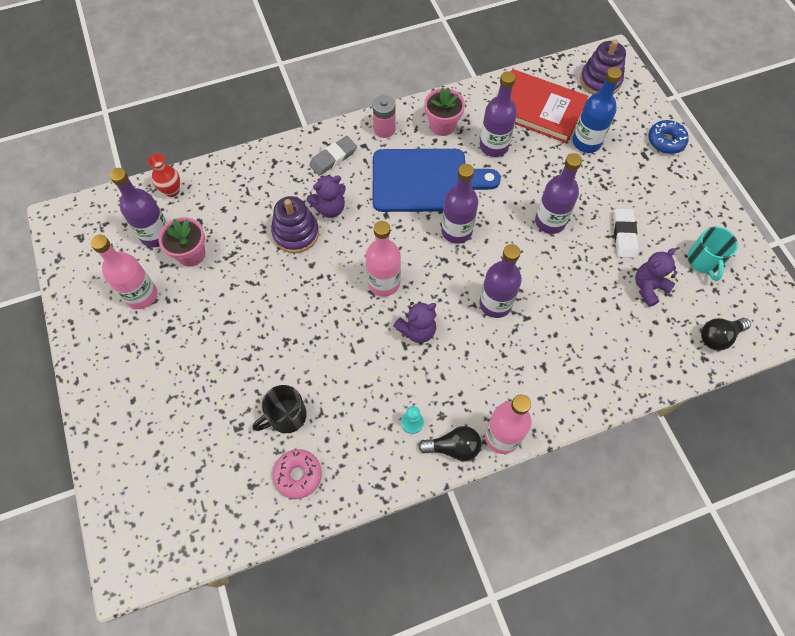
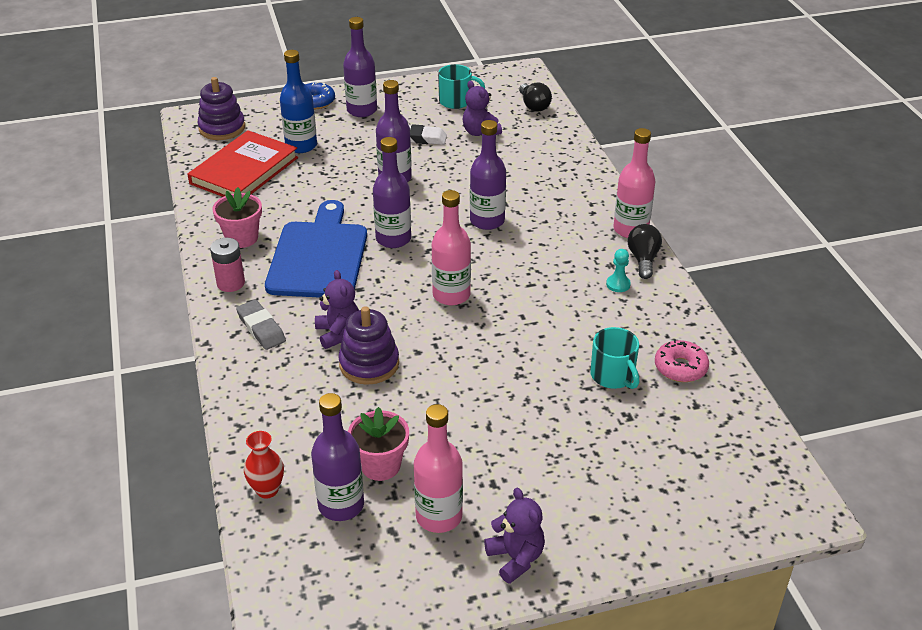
camera: 85 degrees left, 25 degrees down
(286, 416) = (613, 376): black mug -> turquoise mug
(417, 330) = (513, 274): purple teddy bear -> purple teddy bear (515, 558)
(494, 146) = (285, 204): purple bottle -> purple bottle (362, 110)

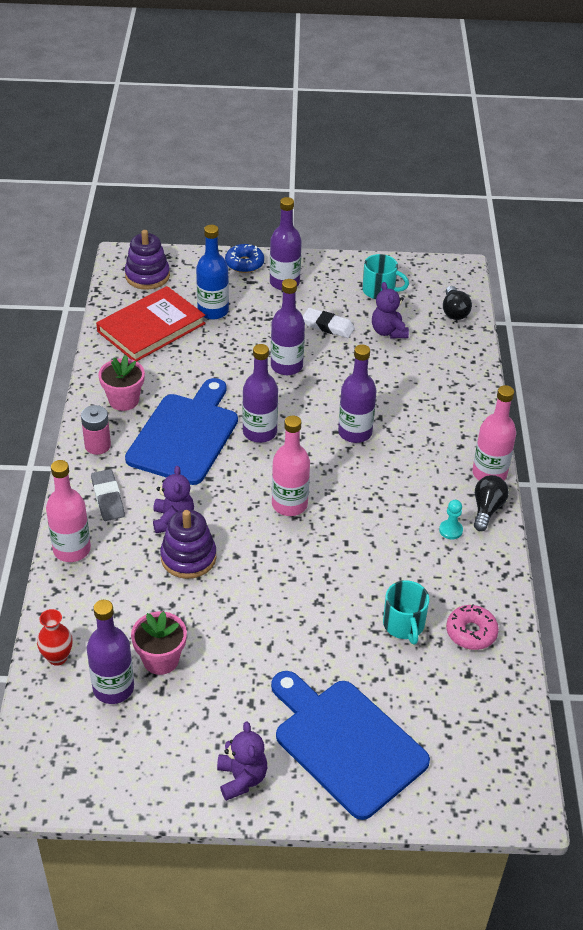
camera: 15 degrees right, 5 degrees up
(439, 516) = (191, 721): pink bottle -> pink bottle (72, 549)
(607, 497) = (346, 743): none -> blue cutting board

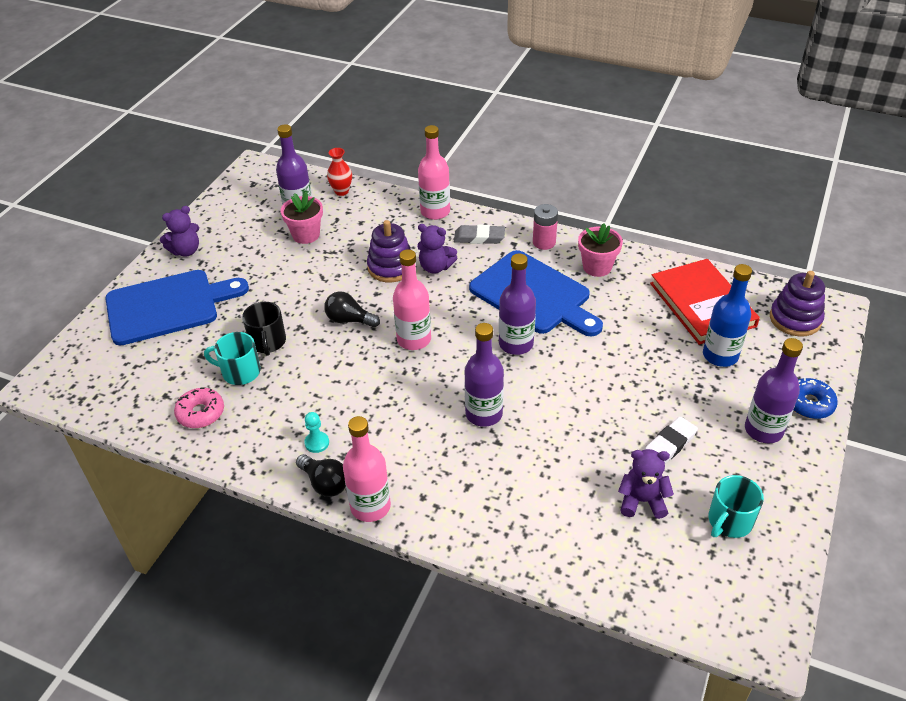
camera: 115 degrees right, 0 degrees up
(241, 778) = (186, 251): purple teddy bear -> purple teddy bear turned 45 degrees counterclockwise
(286, 366) = (608, 390): purple bottle -> none
(352, 619) = (268, 342): none -> black mug
(454, 311) = (665, 590): black light bulb -> black light bulb (349, 320)

